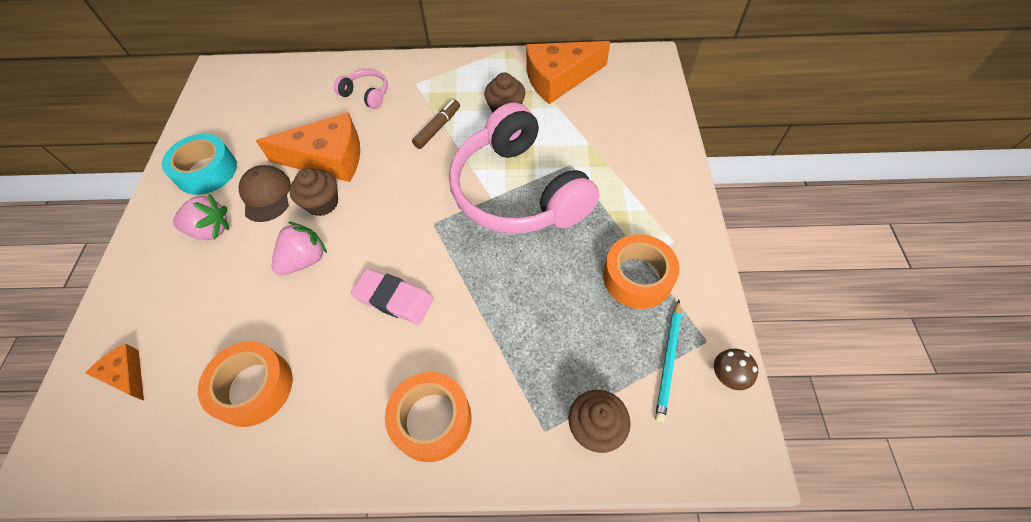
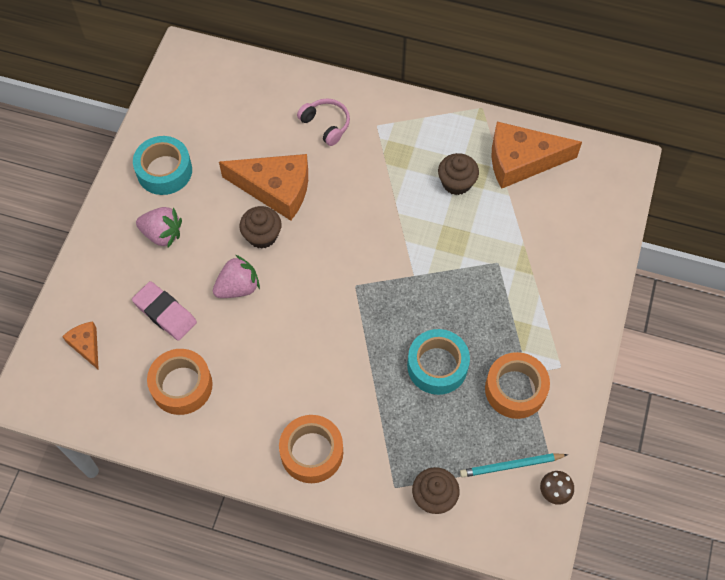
camera: 15 degrees right, 5 degrees up
(266, 195) = (214, 212): brown cap -> none
(394, 299) = (305, 345): pink eraser -> pink eraser (165, 313)
(437, 128) = (385, 185): brown marker -> none
(518, 191) = (440, 276): pink headphones -> none
(546, 278) = (437, 366): none -> turquoise tape
(668, 361) = (511, 465): turquoise pencil -> turquoise pencil turned 45 degrees clockwise

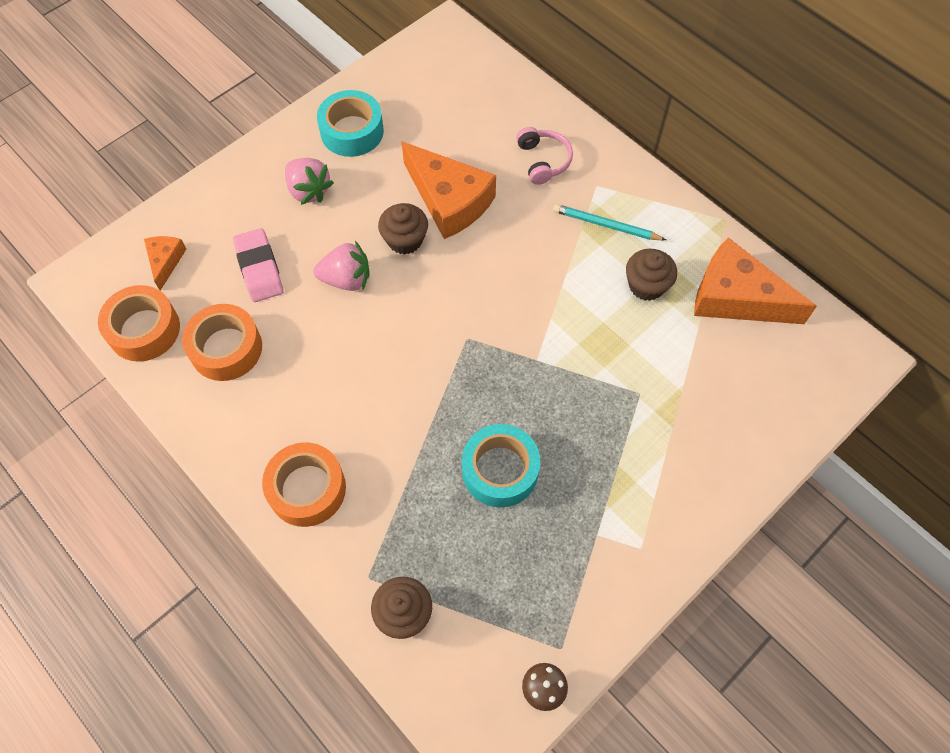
camera: 30 degrees right, 0 degrees up
(511, 465) = (512, 629): turquoise pencil -> turquoise pencil (606, 225)
(515, 389) = (571, 544): orange tape -> orange tape (144, 329)

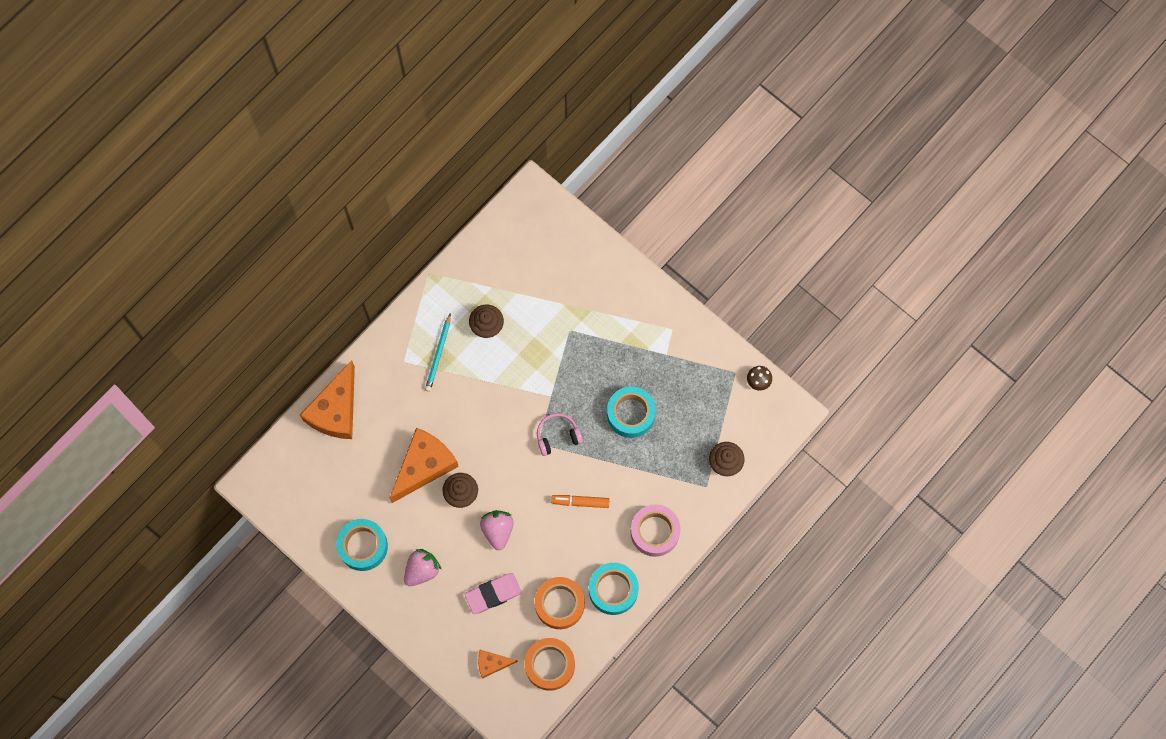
camera: 95 degrees left, 10 degrees up
(230, 421) = (613, 590): none -> turquoise tape
(307, 489) = (655, 532): orange tape -> pink tape
(370, 387) = (580, 502): none -> orange marker
(543, 161) = (383, 401): pink headphones -> pink headphones (557, 436)
(736, 297) = (492, 268): orange cheese -> orange cheese (335, 410)

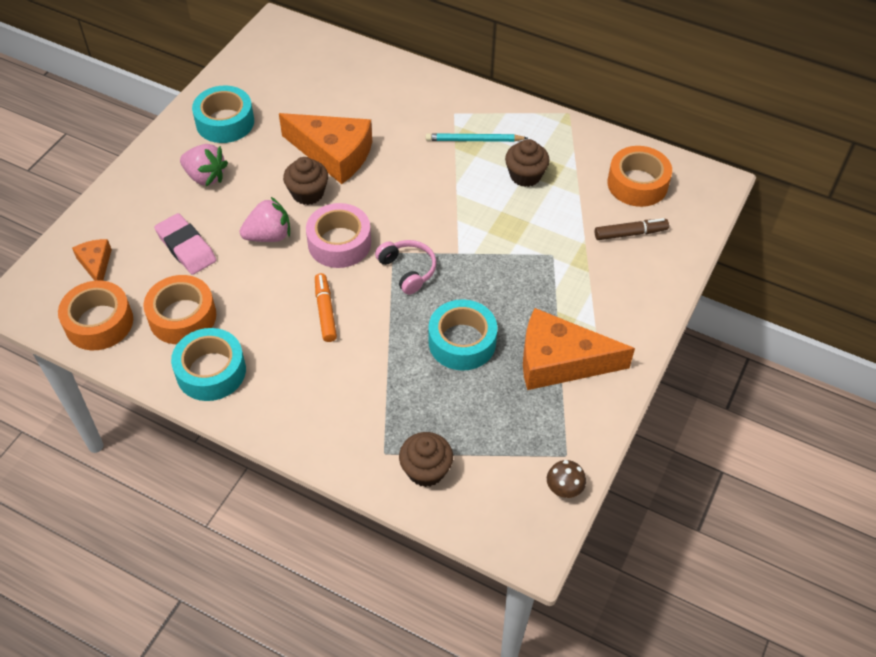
camera: 75 degrees right, 20 degrees down
(335, 410) = (378, 71): orange cheese -> orange cheese (560, 361)
(517, 247) = (637, 184): none -> orange tape
(564, 269) = (630, 233): none -> brown marker
(655, 532) = (302, 403): pink tape -> pink tape (339, 243)

